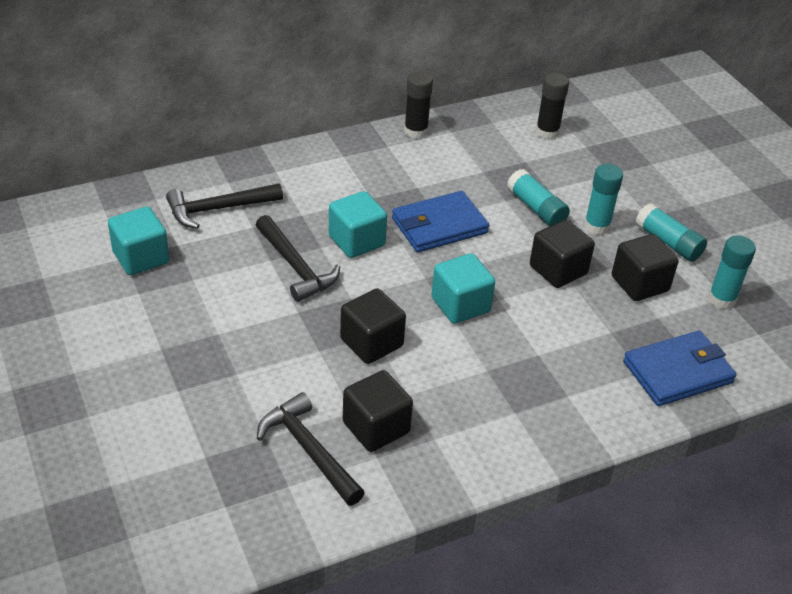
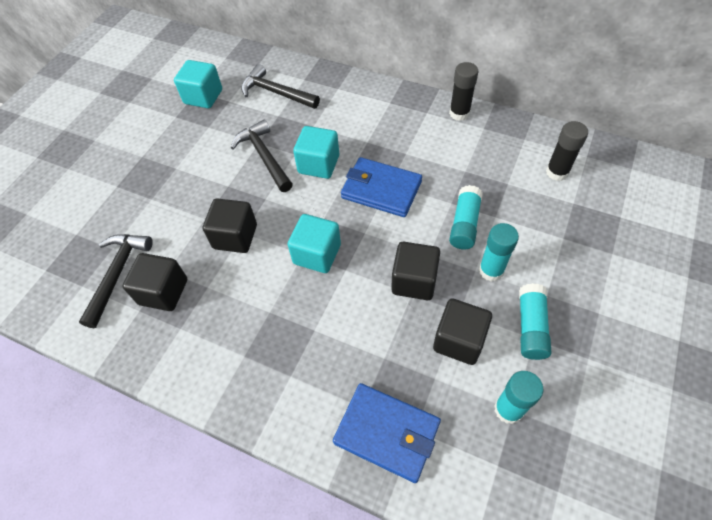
camera: 55 degrees right, 15 degrees up
(295, 267) = (264, 156): black hammer -> black hammer turned 135 degrees clockwise

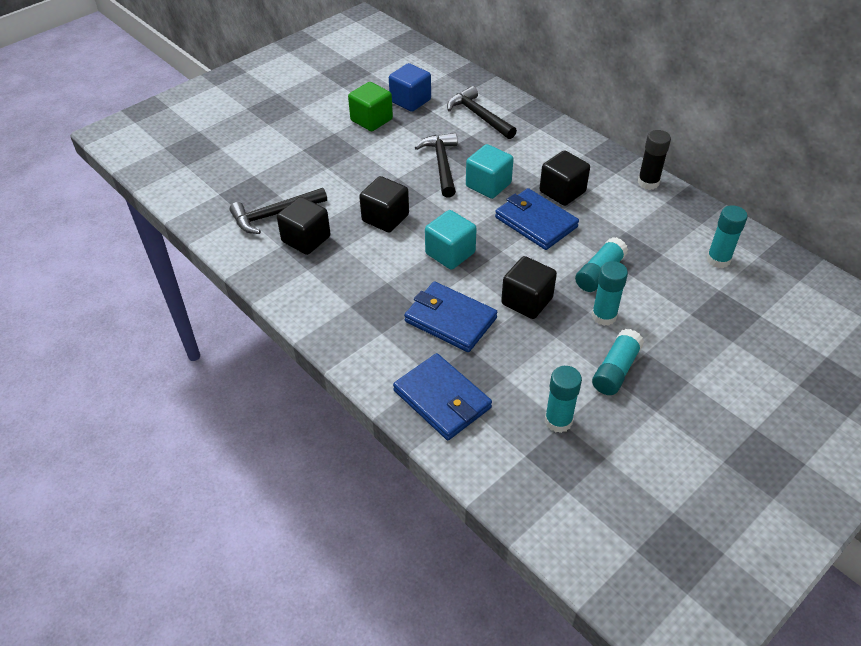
camera: 20 degrees right, 10 degrees down
(117, 274) = (274, 215): black hammer -> black hammer turned 150 degrees counterclockwise
(174, 130) = (371, 120): none -> green cube
(203, 97) = (410, 101): turquoise cube -> blue cube
(351, 332) = (450, 319): none -> blue wallet
(459, 340) = (542, 357): black cube -> black cube (562, 192)
(557, 172) = (718, 260): black glue stick -> turquoise glue stick

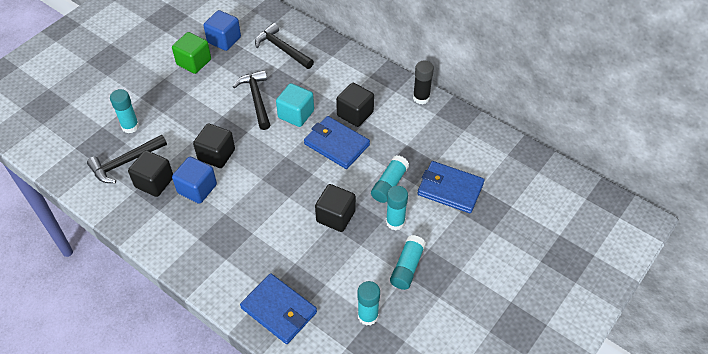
camera: 10 degrees left, 5 degrees up
(357, 252) = (197, 189): none -> blue cube
(450, 253) = (272, 181): turquoise cube -> none
(450, 319) = (278, 240): blue wallet -> blue wallet (450, 189)
(718, 260) = (478, 161): turquoise glue stick -> turquoise glue stick (130, 126)

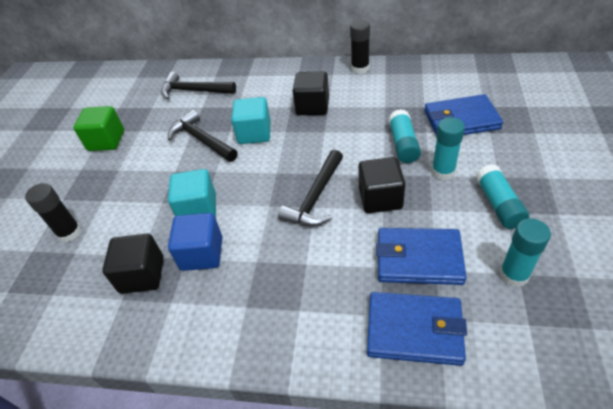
camera: 25 degrees left, 5 degrees down
(125, 162) = (88, 273): black hammer -> black hammer (315, 197)
(130, 126) = (70, 233): turquoise glue stick -> black glue stick
(216, 155) = (198, 209): black cube -> turquoise cube
(224, 40) = (126, 109): blue cube -> none
(336, 144) = (319, 138): blue wallet -> blue wallet (418, 258)

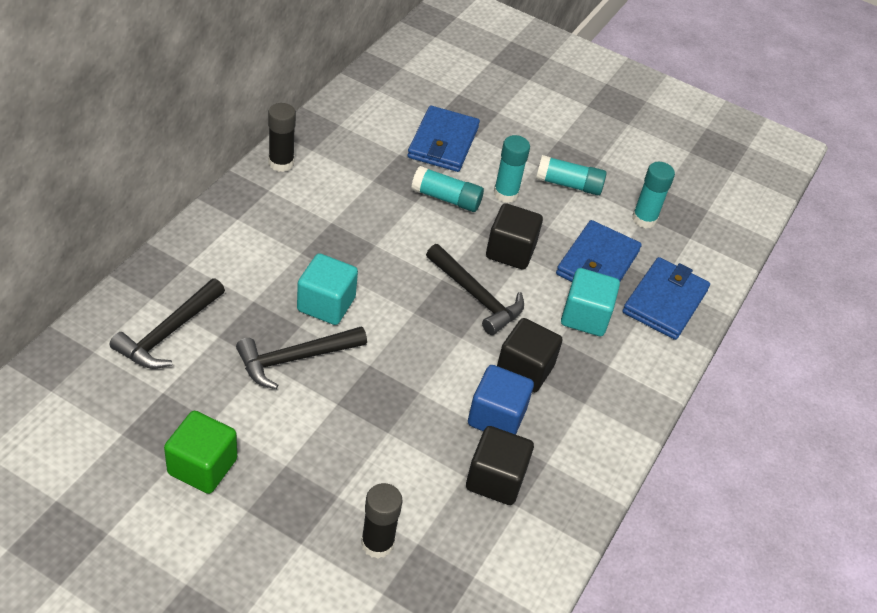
camera: 80 degrees left, 0 degrees up
(198, 209) = (424, 400): turquoise cube -> turquoise cube (585, 317)
(312, 106) = (319, 234): black cube -> black cube (524, 369)

